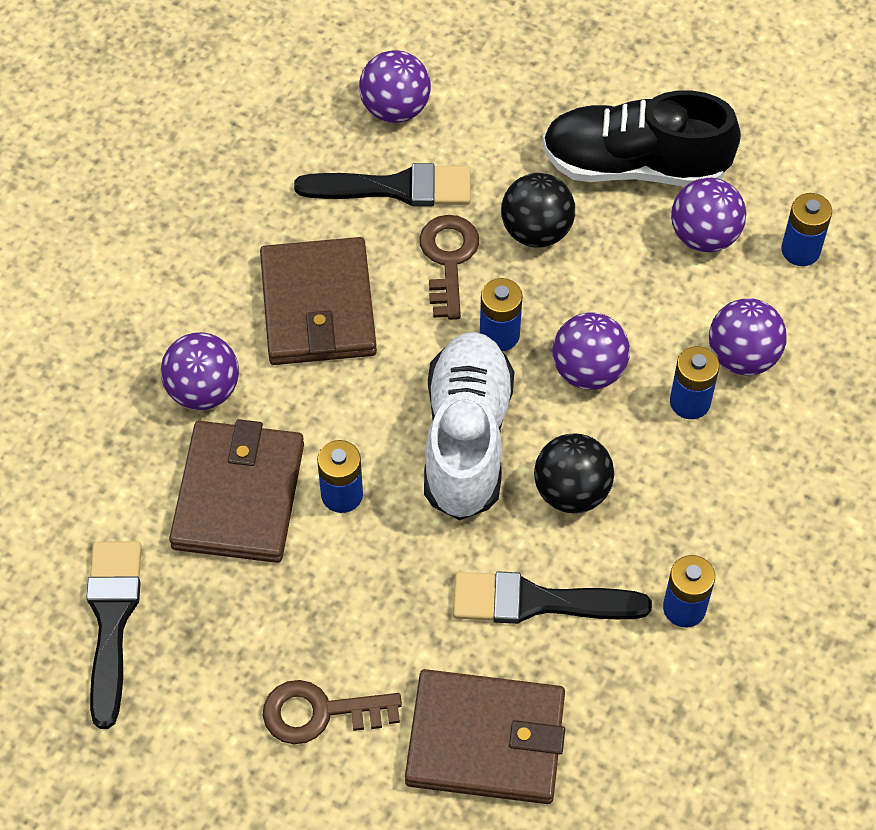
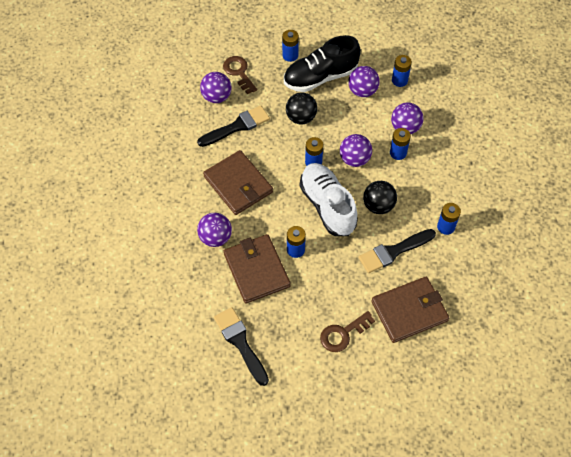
camera: 30 degrees left, 0 degrees up
(448, 260) = (275, 144): brown key -> brown key (239, 72)
(602, 91) = (290, 55): none -> blue battery

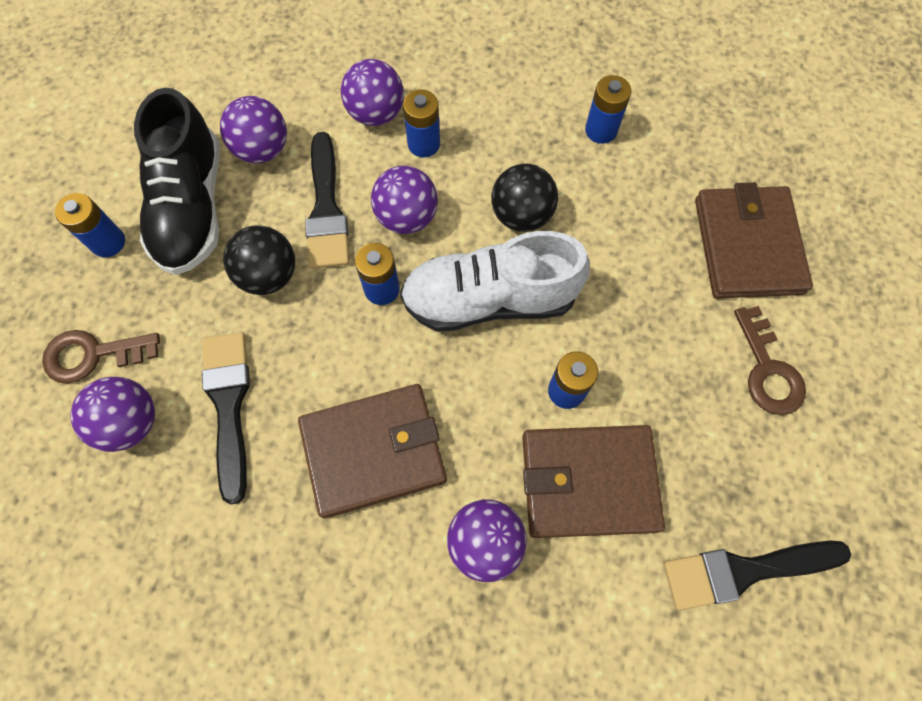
camera: 70 degrees left, 10 degrees up
(393, 251) = (623, 226): black brush -> black brush (326, 209)
(399, 80) = (271, 84): blue battery -> none

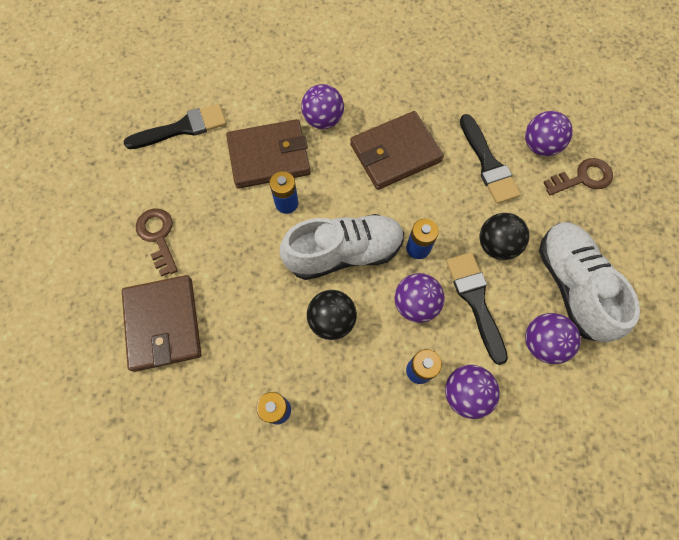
camera: 170 degrees right, 0 degrees up
(108, 242) = (615, 250): blue battery -> none
(192, 207) = (572, 285): black shoe -> white shoe

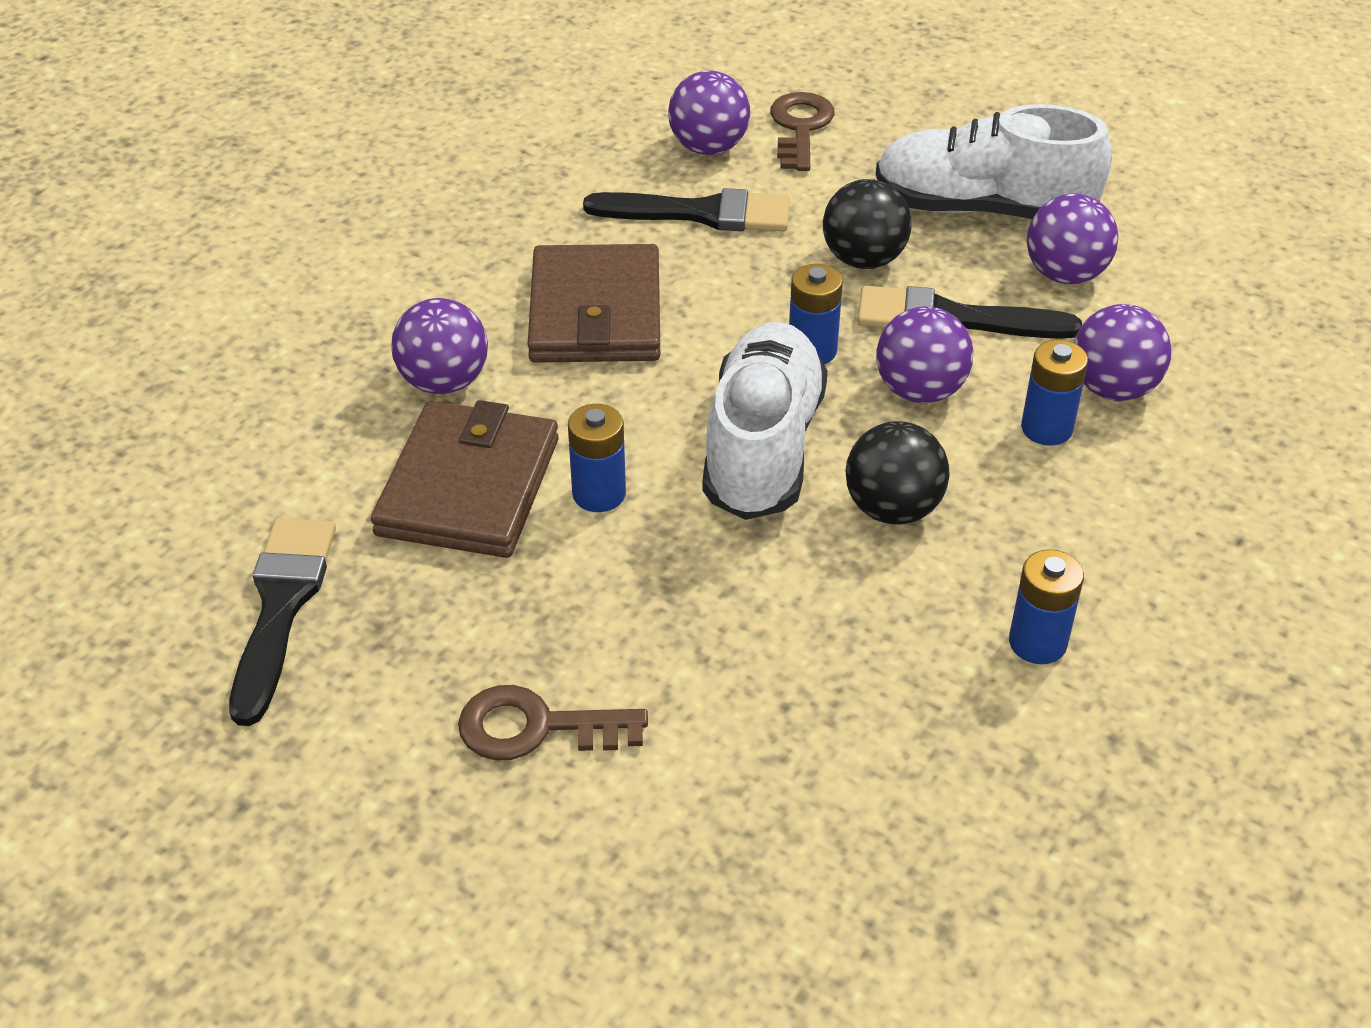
camera: 65 degrees left, 25 degrees down
(163, 324) = (758, 775): brown wallet -> none

